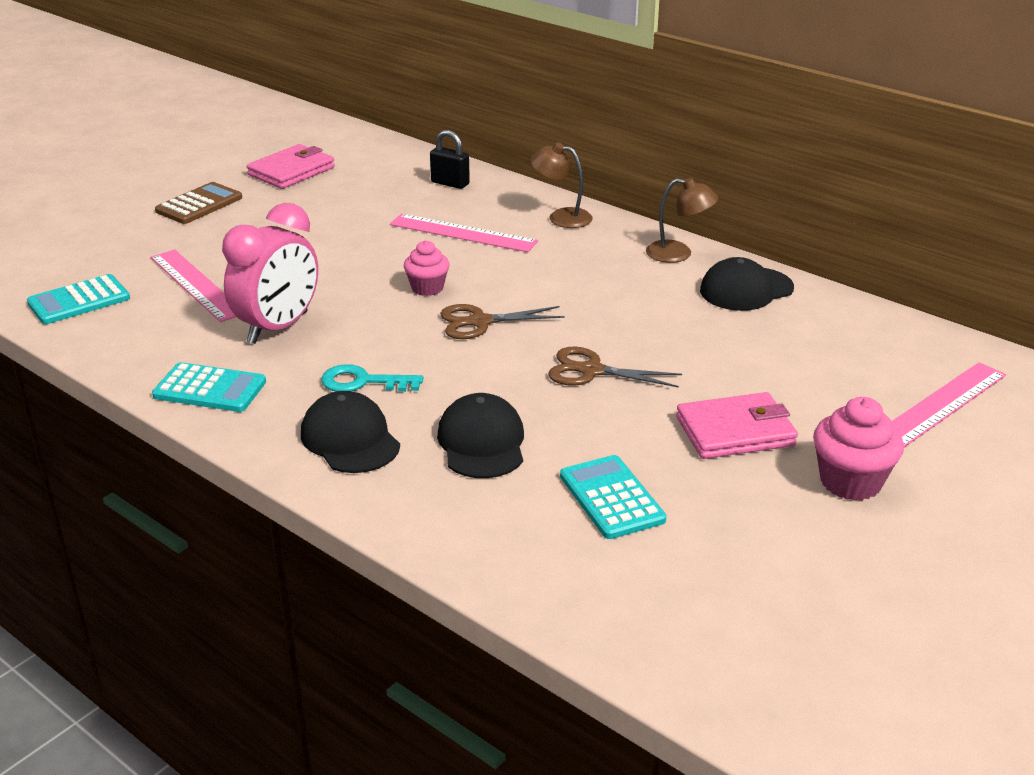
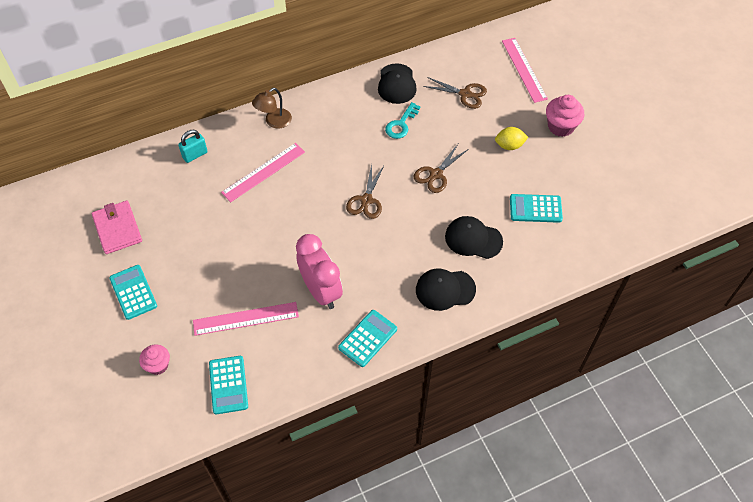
camera: 65 degrees left, 25 degrees up
(199, 204) = (133, 292): brown calculator -> turquoise calculator
(363, 382) = (397, 269): turquoise key -> turquoise key (401, 124)
(427, 288) = (317, 210): pink cupcake -> pink cupcake (158, 365)
(450, 183) = (195, 155): black padlock -> turquoise padlock
(678, 254) = (346, 92): brown lamp -> none
(735, 431) = (509, 145): pink wallet -> yellow lemon
(802, 356) = (465, 94): none -> brown scissors

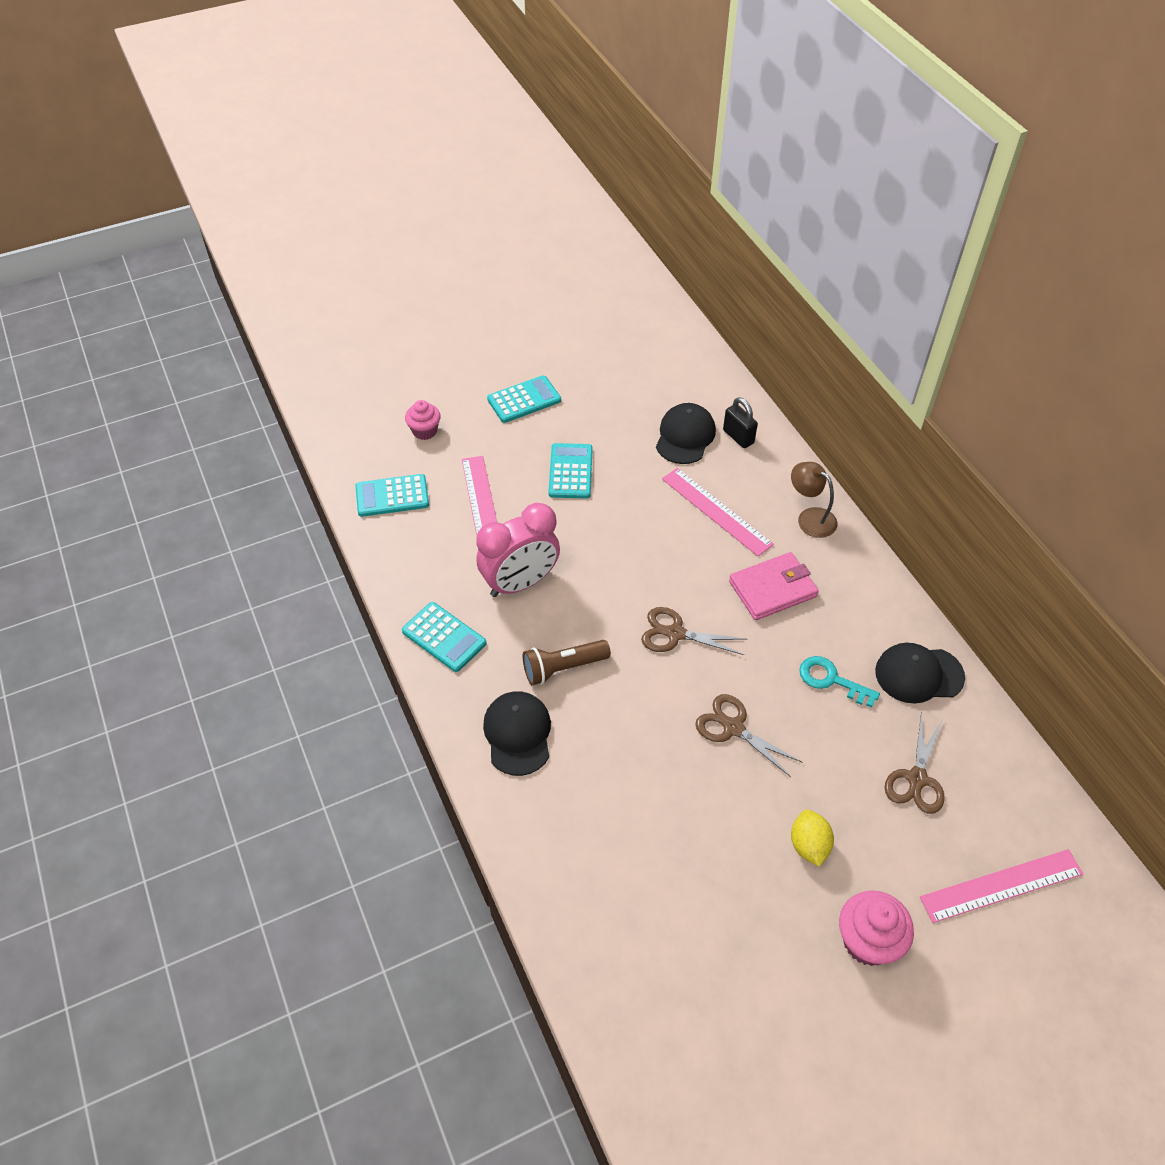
camera: 90 degrees right, 5 degrees down
(117, 229) = (614, 376): pink wallet -> pink wallet (772, 589)
(195, 155) = (738, 437): turquoise padlock -> black padlock
(393, 264) = (563, 668): none -> brown flashlight
(473, 239) = (609, 777): black cap -> black cap (685, 436)
(535, 209) = (674, 878): turquoise calculator -> turquoise calculator (570, 471)

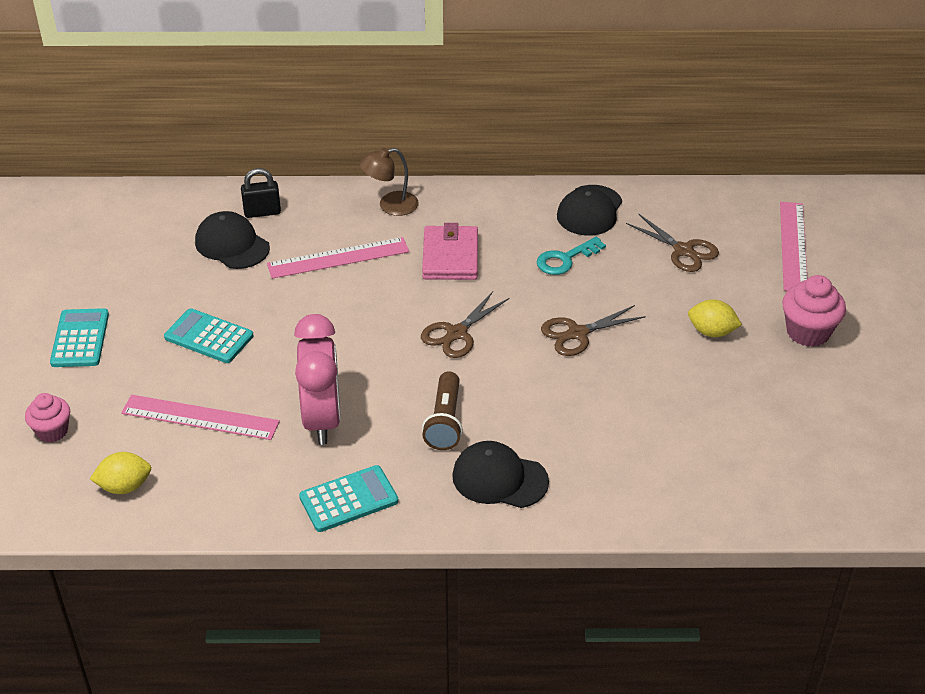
camera: 65 degrees left, 10 degrees down
(392, 496) = (124, 486): turquoise calculator -> yellow lemon

